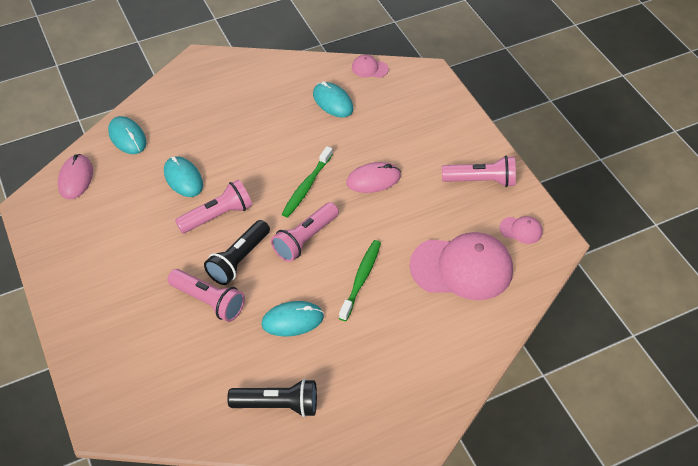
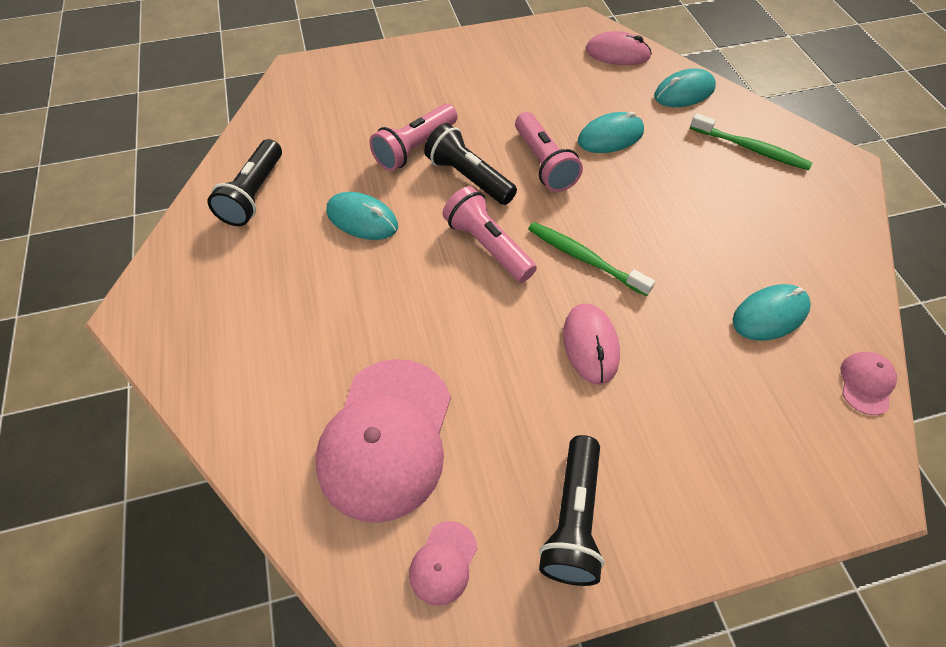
camera: 100 degrees right, 5 degrees up
(292, 320) = (362, 219): turquoise mouse -> turquoise mouse turned 60 degrees counterclockwise
(361, 279) = (404, 299): green toothbrush -> green toothbrush (751, 149)
(481, 181) = (573, 519): pink flashlight -> black flashlight

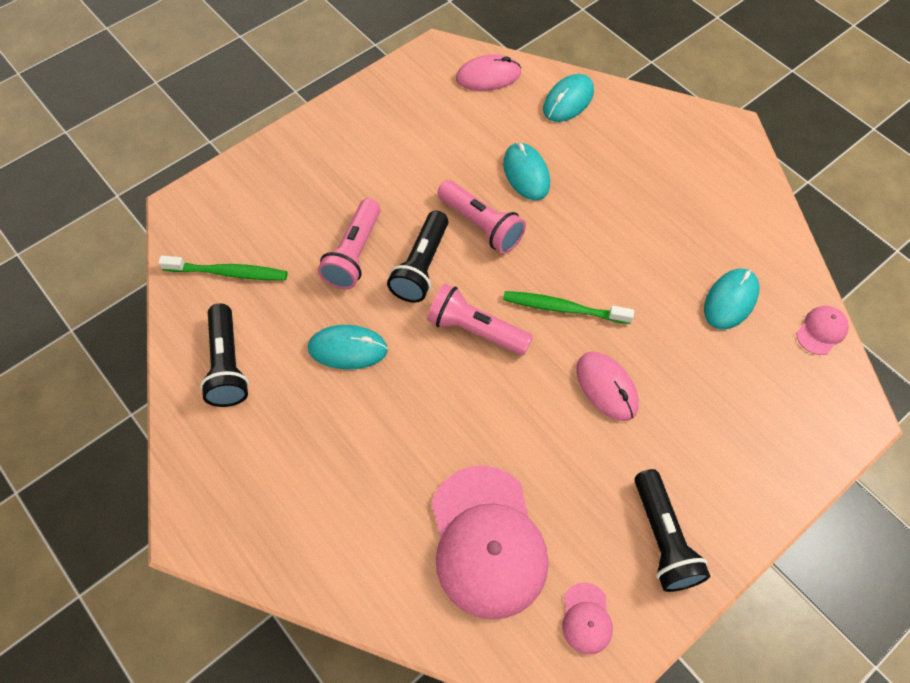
camera: 25 degrees left, 5 degrees up
(468, 177) = (421, 266): black flashlight -> black flashlight turned 90 degrees counterclockwise
(610, 136) = (526, 174): turquoise mouse -> turquoise mouse turned 60 degrees counterclockwise
(751, 149) = (650, 142): green toothbrush -> green toothbrush (228, 273)
(866, 383) = (821, 331): pink cap -> pink cap turned 45 degrees clockwise

